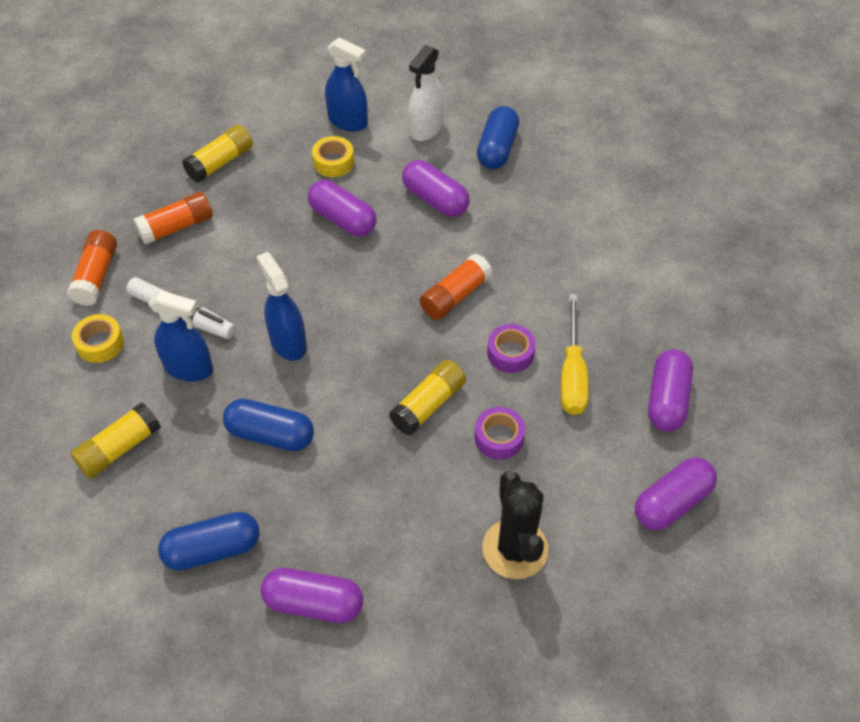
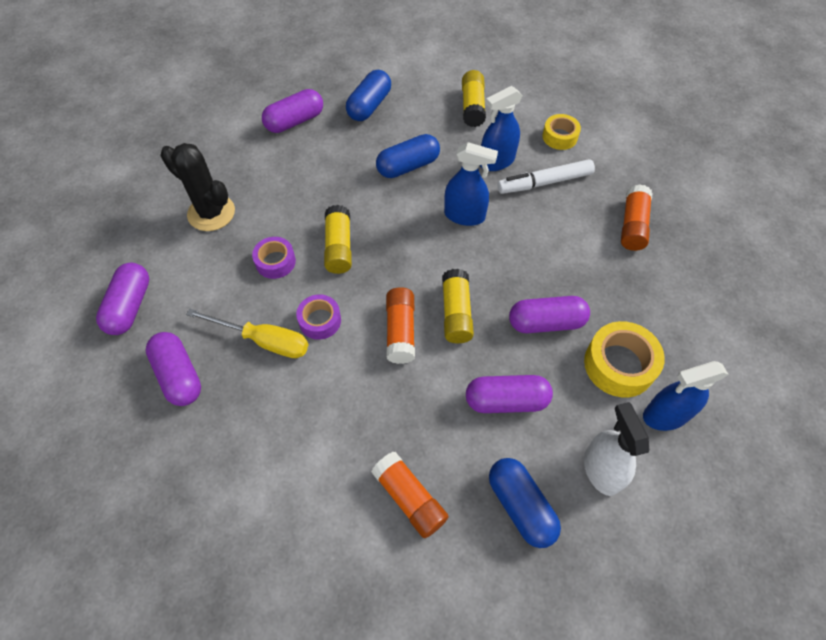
camera: 135 degrees right, 5 degrees up
(96, 276) = (622, 163): orange glue stick -> orange glue stick (409, 498)
(220, 162) = (685, 291): yellow glue stick -> yellow glue stick (456, 313)
(333, 162) = (619, 365): yellow tape -> yellow tape, size x1.59
(572, 373) = (263, 341): yellow screwdriver -> yellow screwdriver turned 150 degrees clockwise

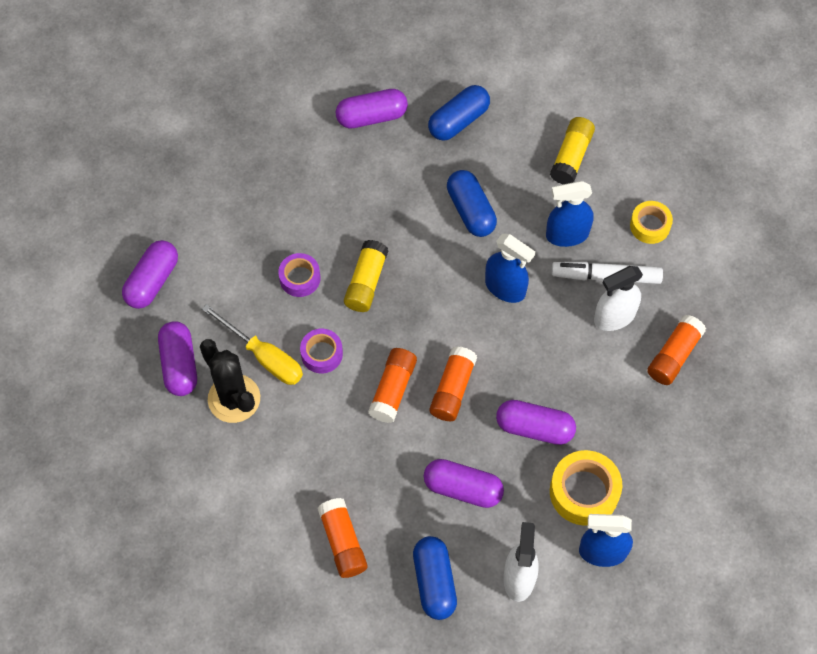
camera: 20 degrees right, 5 degrees up
(211, 213) = (254, 203): black cactus -> black cactus (234, 399)
(408, 166) = (471, 211): blue capsule -> blue capsule turned 75 degrees clockwise
(456, 313) = (452, 389): yellow glue stick -> orange glue stick
(567, 211) = (614, 317): none -> white spray bottle

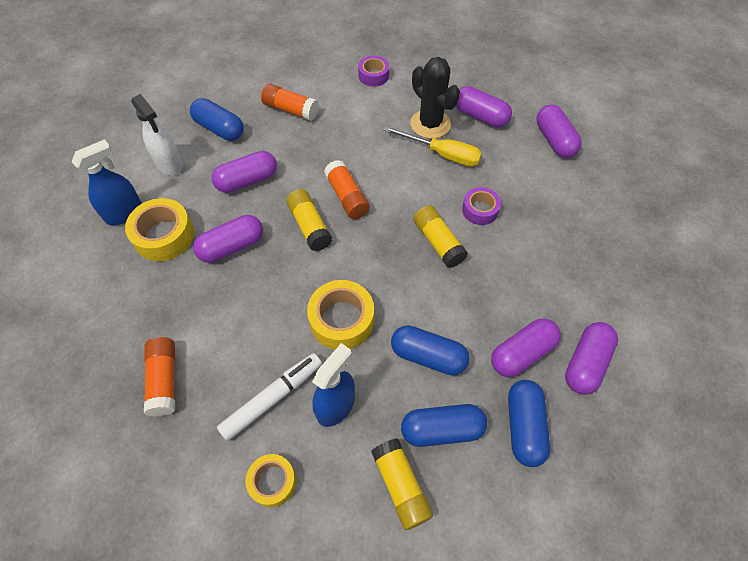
camera: 135 degrees right, 5 degrees down
(234, 399) = (430, 124): black cactus -> black cactus turned 45 degrees clockwise
(264, 356) = (442, 154): yellow screwdriver -> yellow screwdriver turned 150 degrees counterclockwise
(321, 354) = (412, 181): purple tape -> purple tape (373, 75)
(405, 158) = (522, 353): none -> purple capsule
(452, 389) = (309, 226): orange glue stick -> yellow glue stick
(505, 288) = (342, 320): blue spray bottle -> yellow tape
(512, 163) = (442, 429): none -> blue capsule
(614, 317) = (238, 370): white spray bottle -> none

